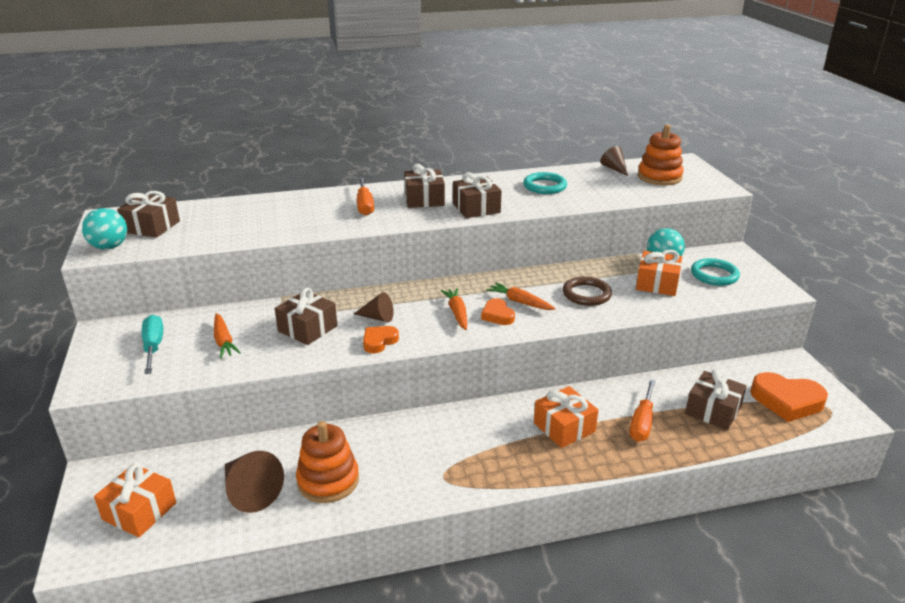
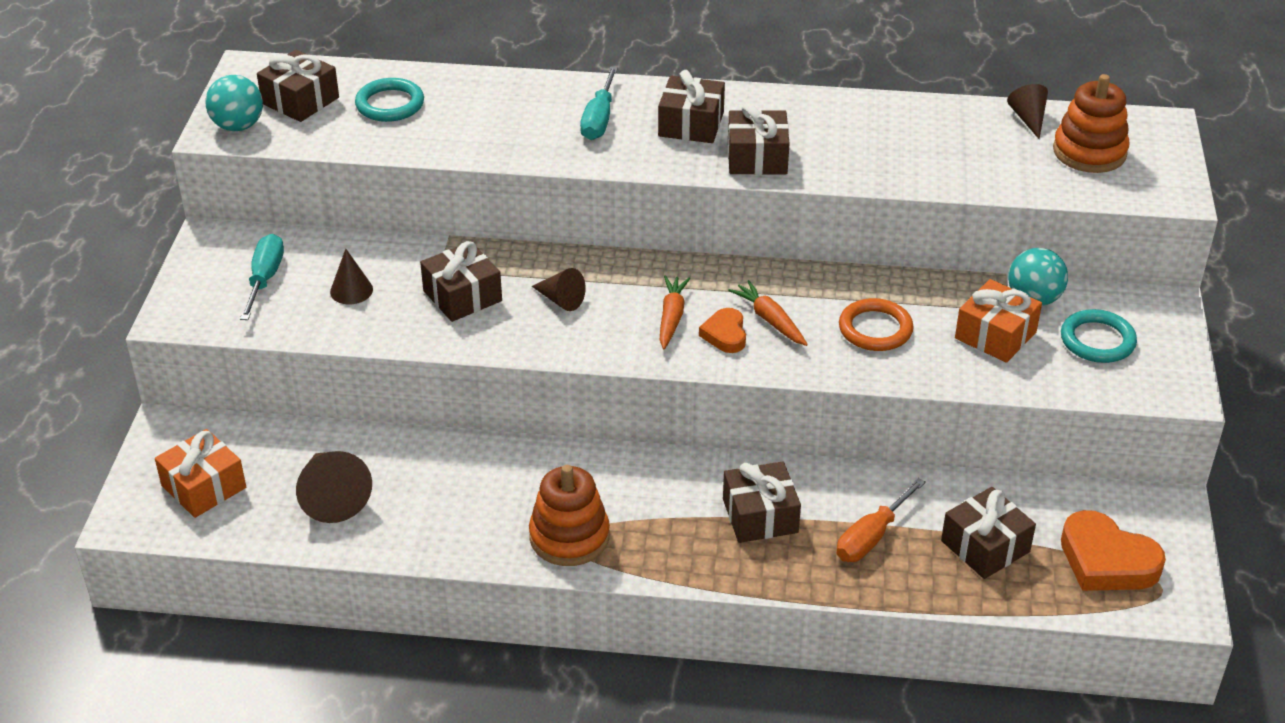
camera: 20 degrees right, 10 degrees up
(224, 341) = (351, 290): orange carrot -> brown cone
(328, 480) = (427, 507): orange stacking toy -> orange stacking toy (569, 537)
(365, 205) = (599, 119): orange screwdriver -> turquoise screwdriver
(379, 341) = (544, 338): orange heart -> none
(545, 186) = (889, 134): turquoise ring -> turquoise ring (390, 104)
(564, 427) = (760, 516): orange gift -> brown gift
(586, 294) = (875, 329): brown ring -> orange ring

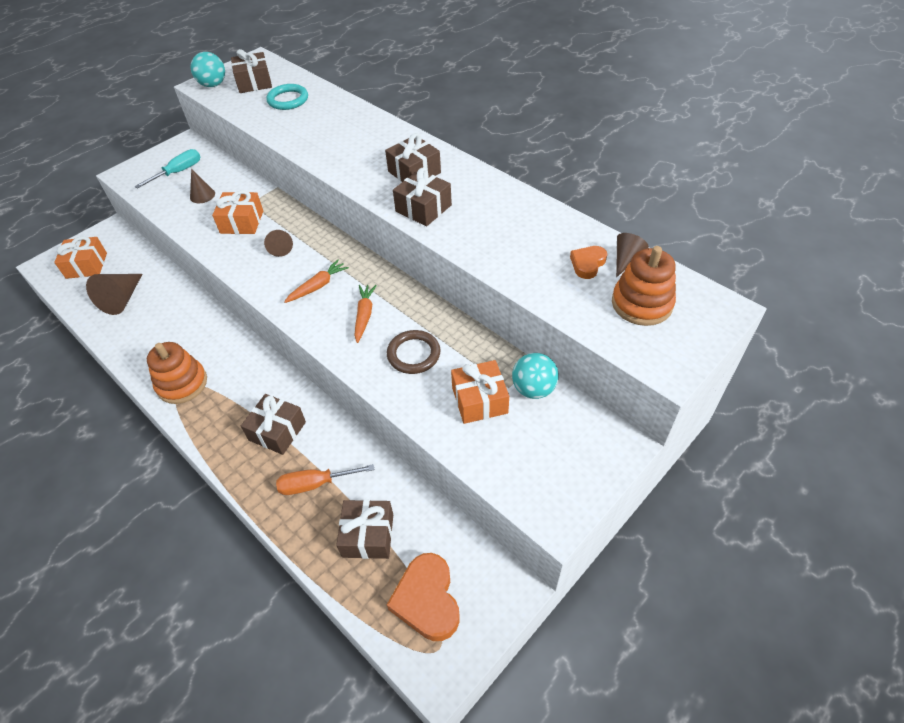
camera: 40 degrees right, 10 degrees up
(462, 296) = (242, 222): brown gift -> orange gift
(599, 119) = (372, 148): turquoise screwdriver -> none
(725, 334) = (331, 311): orange heart -> orange heart (587, 264)
(875, 329) = (413, 354): orange ring -> brown ring
(1097, 340) = (541, 443): turquoise ring -> none

